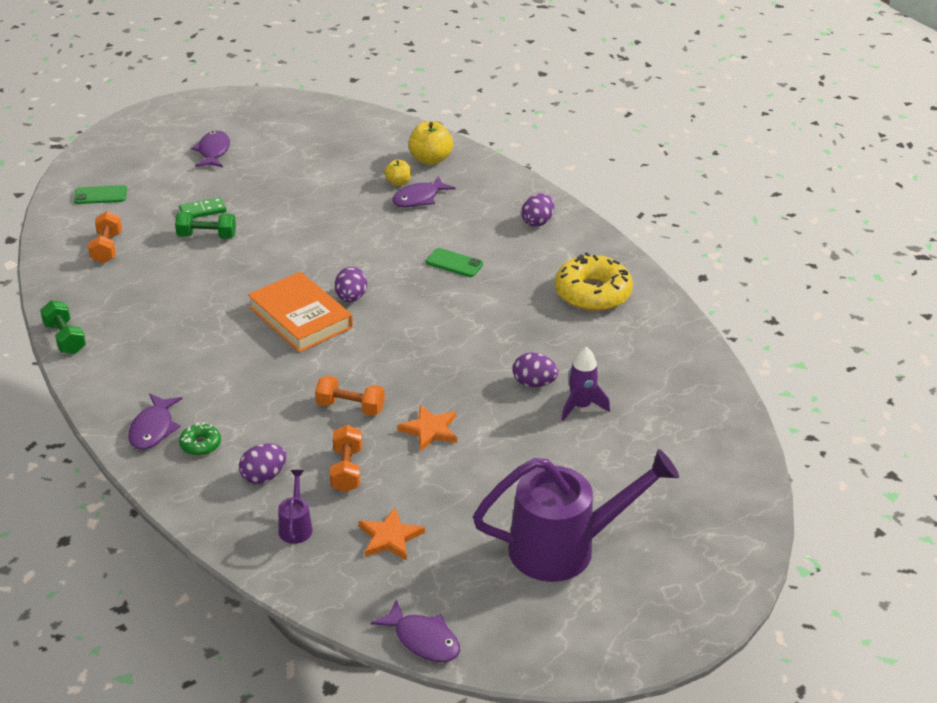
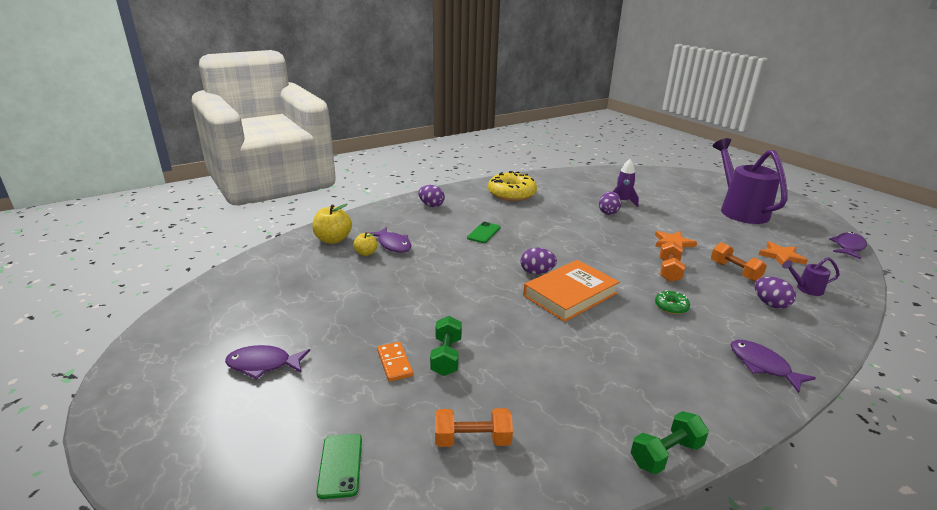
camera: 90 degrees left, 10 degrees down
(153, 429) = (762, 366): purple fish -> purple fish turned 135 degrees counterclockwise
(200, 444) = (760, 337): green donut -> green donut (671, 307)
(203, 210) = (394, 363): green domino -> orange domino
(346, 470) = (734, 271): orange dumbbell -> orange dumbbell turned 60 degrees clockwise

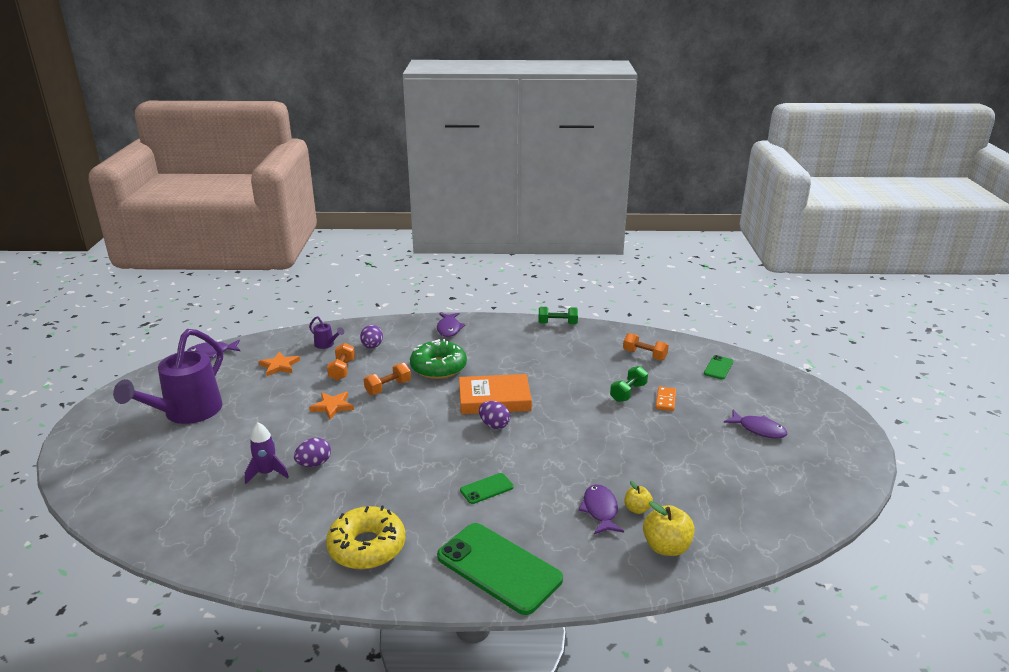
camera: 145 degrees left, 0 degrees up
(431, 205) = (499, 568): purple egg -> green phone
(671, 307) = (438, 367): green donut -> green donut, size x2.14

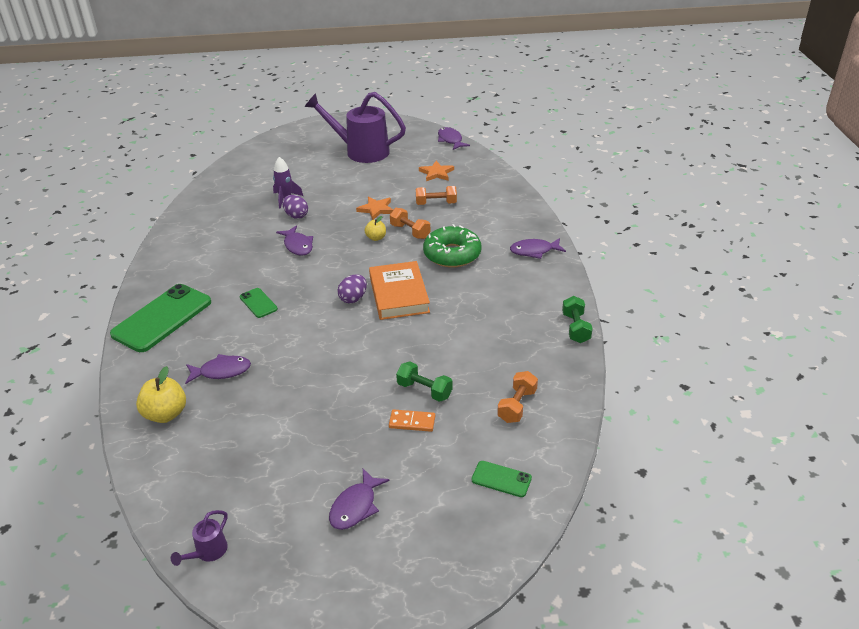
camera: 85 degrees right, 10 degrees up
(326, 344) = (479, 188): purple watering can -> purple watering can (208, 552)
(367, 547) = (197, 255): yellow donut -> none
(372, 346) = (482, 212): purple egg -> none
(382, 462) = (297, 245): none -> purple fish
(637, 509) = (220, 395): yellow apple -> yellow apple (376, 238)

